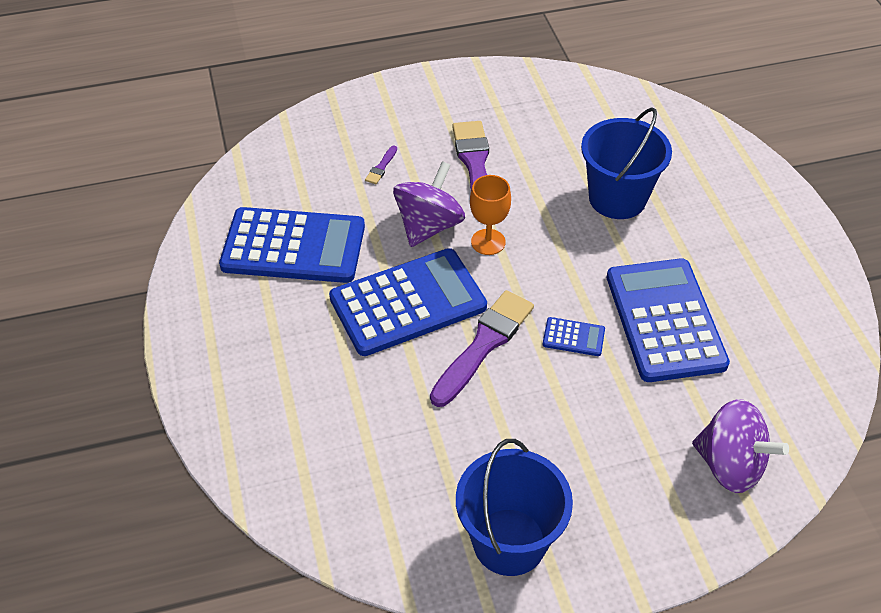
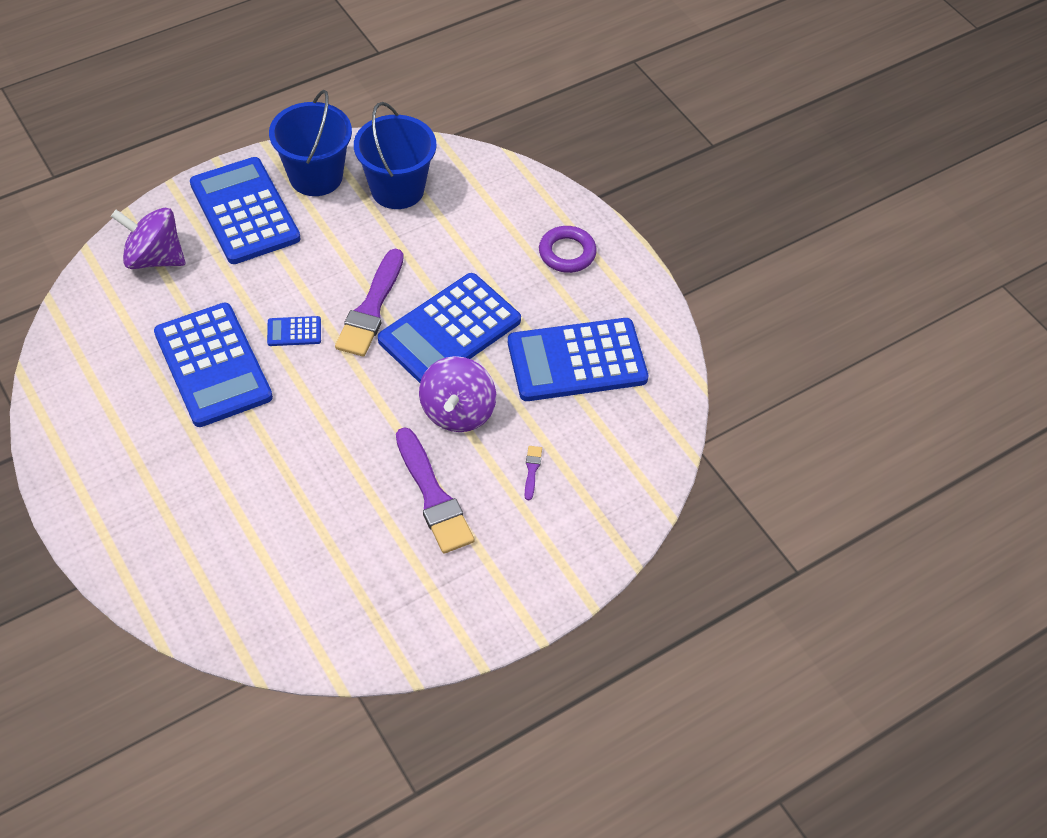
camera: 160 degrees right, 5 degrees up
(242, 360) = (567, 253): none -> purple ring
(488, 242) = (394, 407): orange goblet -> none
(611, 507) = (245, 211): none -> blue calculator
(617, 198) = (272, 490): blue bucket -> blue bucket (397, 189)

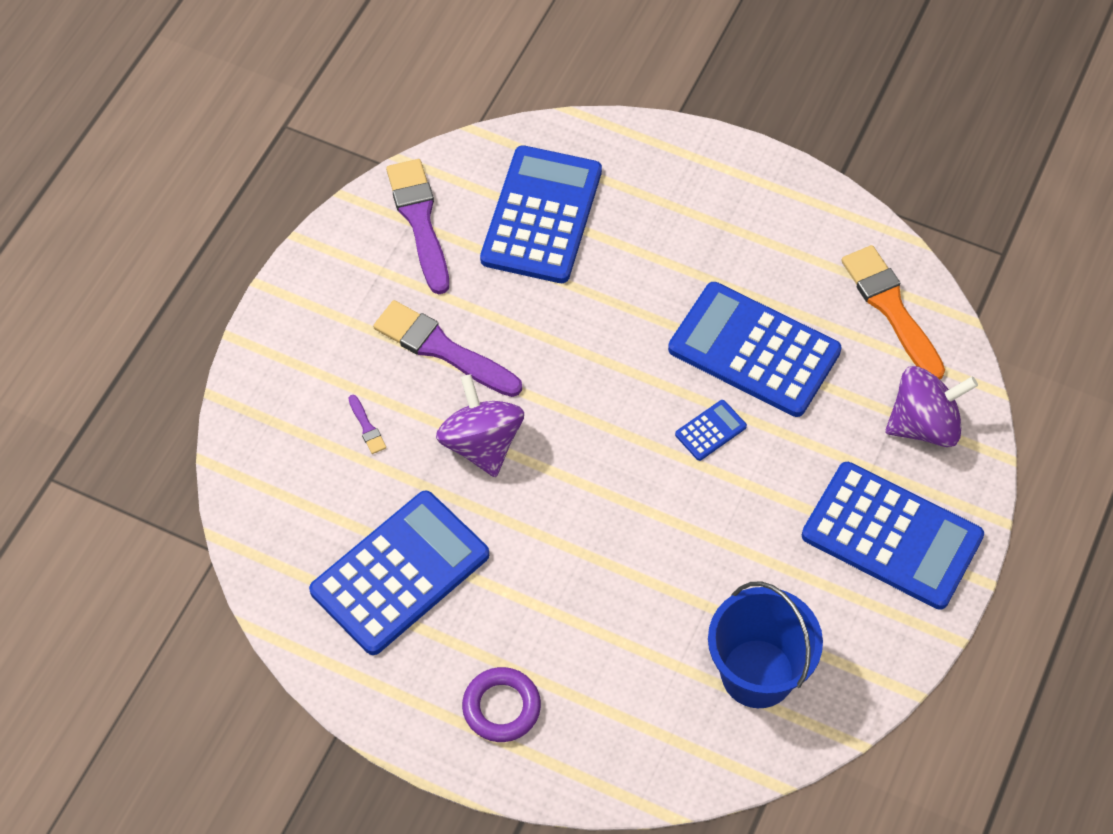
camera: 150 degrees right, 5 degrees up
(92, 338) = (891, 308): none -> orange brush
(316, 176) = (861, 631): blue bucket -> none
(371, 308) = (657, 503): purple brush -> purple brush (419, 221)
(449, 330) = (557, 527): blue calculator -> blue calculator (542, 215)

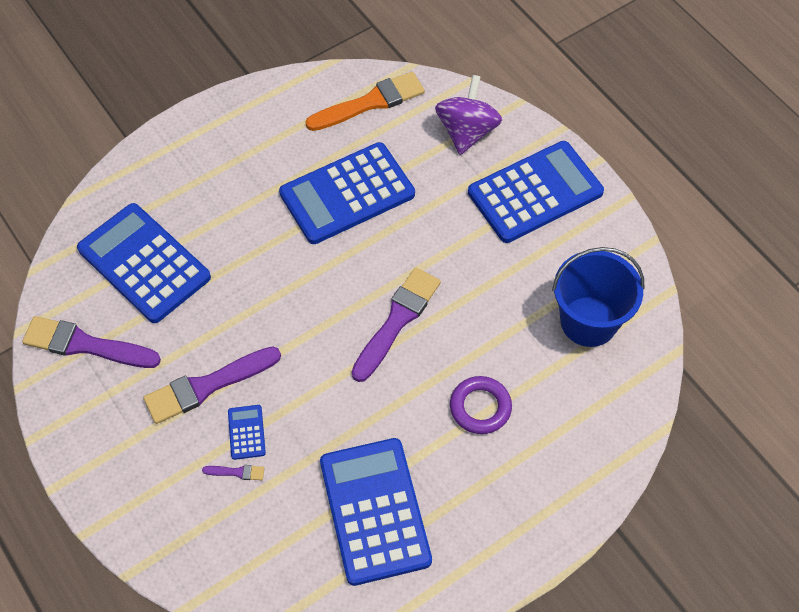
camera: 60 degrees left, 0 degrees up
(481, 444) = (304, 400): purple spinning top -> none
(501, 707) = (524, 496): purple ring -> purple ring (480, 407)
(630, 481) = (397, 320): none -> purple brush
(710, 430) = (391, 252): blue calculator -> blue calculator (246, 432)
(891, 308) = (370, 102): orange brush -> orange brush turned 150 degrees clockwise

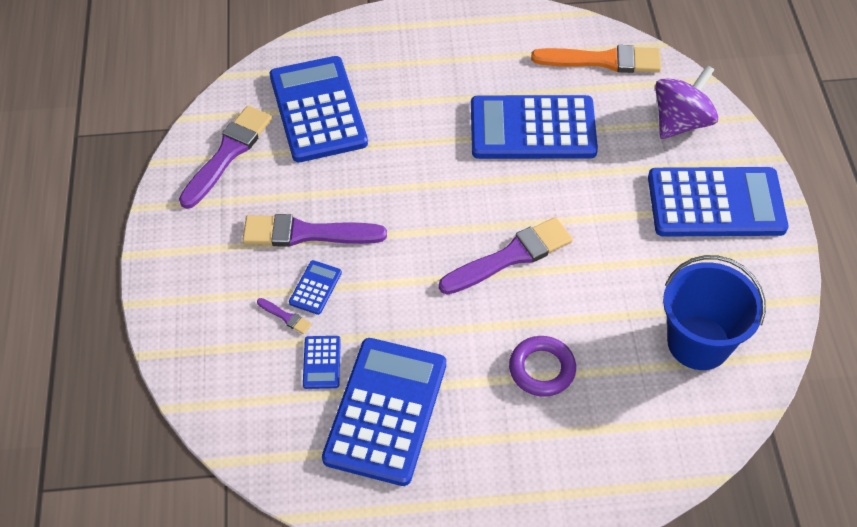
camera: 30 degrees right, 5 degrees down
(85, 345) = (228, 153): purple brush -> purple brush turned 75 degrees clockwise
(294, 497) = (321, 362): none -> blue calculator

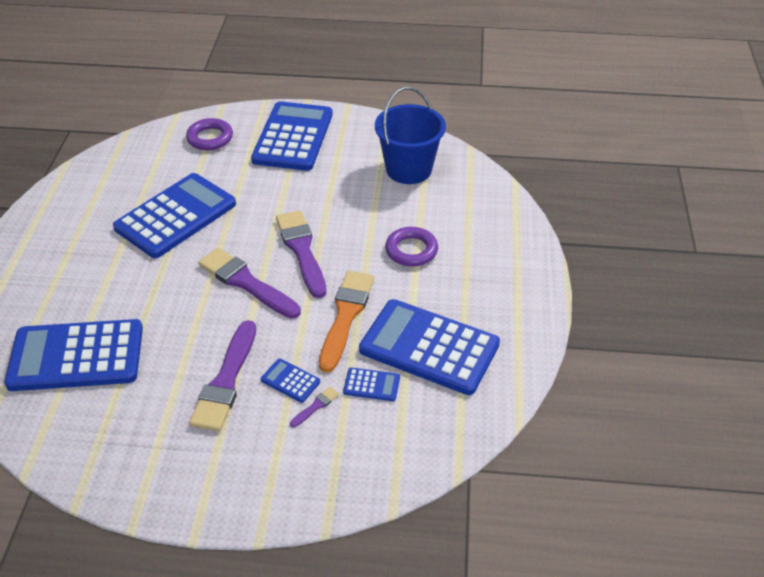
camera: 80 degrees left, 10 degrees down
(228, 153) = (96, 436): purple brush -> purple brush (246, 283)
(532, 128) = (176, 216): blue calculator -> blue calculator turned 150 degrees counterclockwise
(603, 60) = (125, 165): orange brush -> orange brush (346, 316)
(680, 122) = (210, 138): purple spinning top -> purple ring

